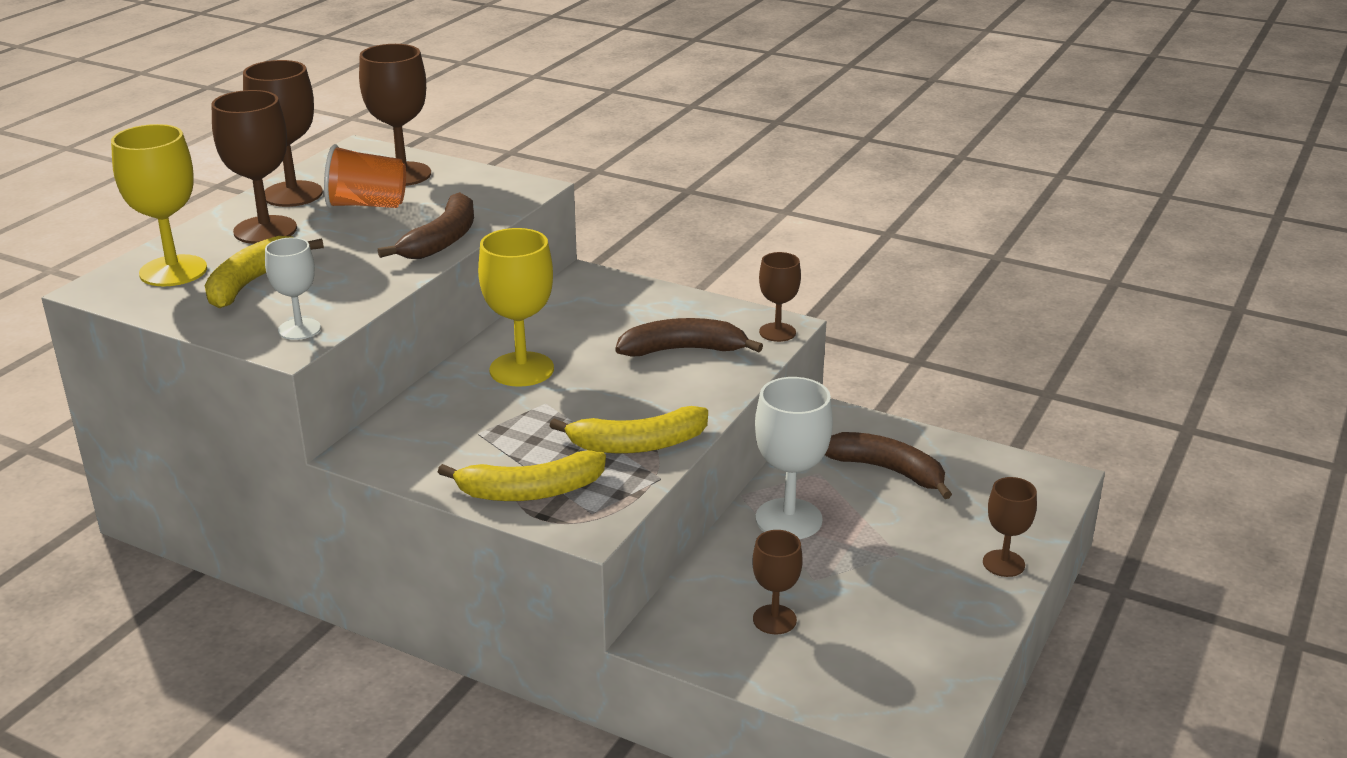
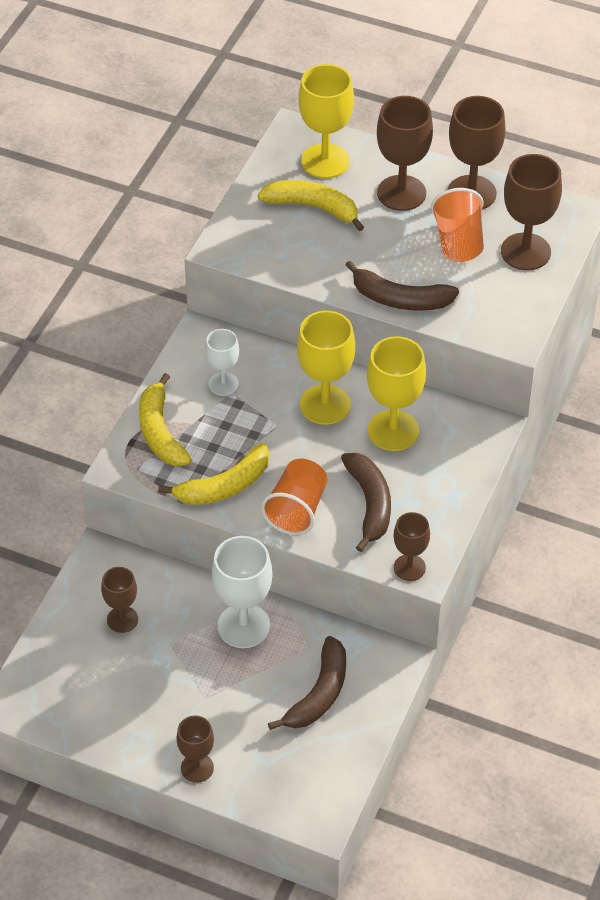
camera: 85 degrees right, 20 degrees up
(299, 329) = (245, 248): white goblet -> white goblet (223, 384)
(576, 330) = (393, 431): none -> yellow goblet
(637, 444) = (224, 486): yellow banana -> yellow banana turned 105 degrees counterclockwise
(685, 396) = (297, 510): none -> orange cup

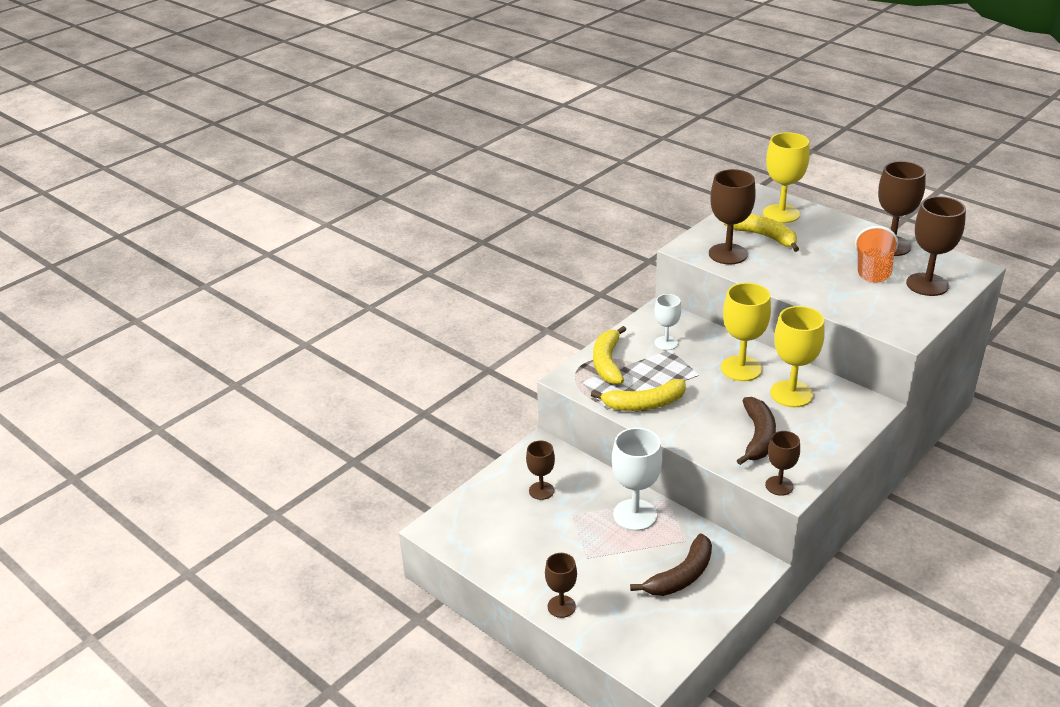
camera: 20 degrees right, 15 degrees down
(297, 510) = (696, 429): orange cup -> none
(400, 299) = (816, 296): brown banana -> none
(401, 193) = (835, 238): brown goblet -> brown goblet (728, 254)

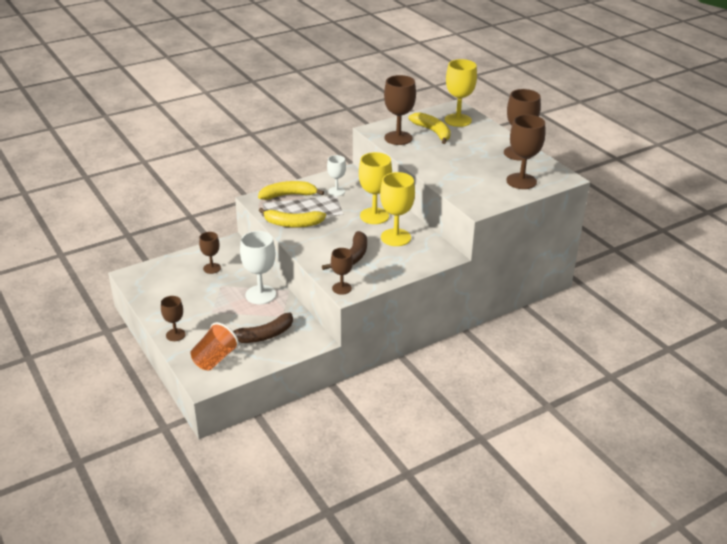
camera: 15 degrees right, 0 degrees up
(607, 363) = (288, 195): yellow banana -> yellow banana turned 60 degrees clockwise
(873, 271) = (490, 166): orange cup -> orange cup (215, 359)

